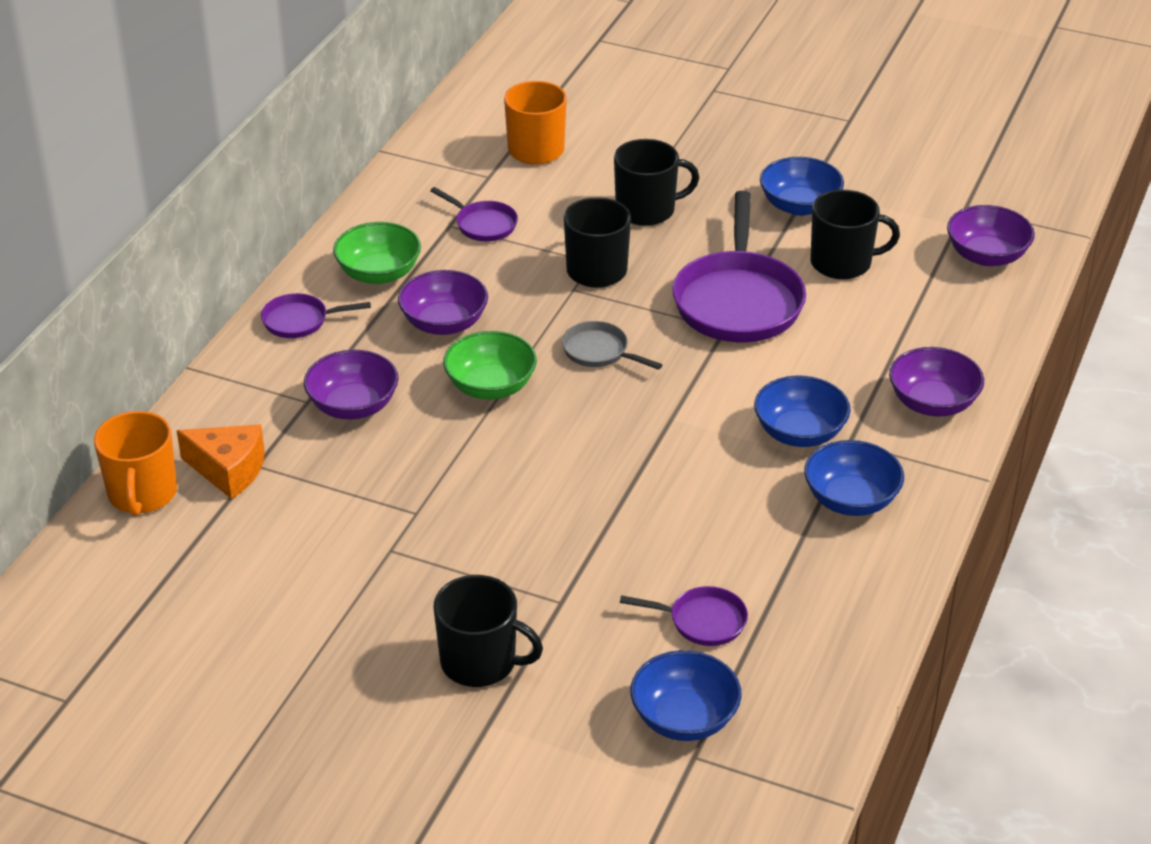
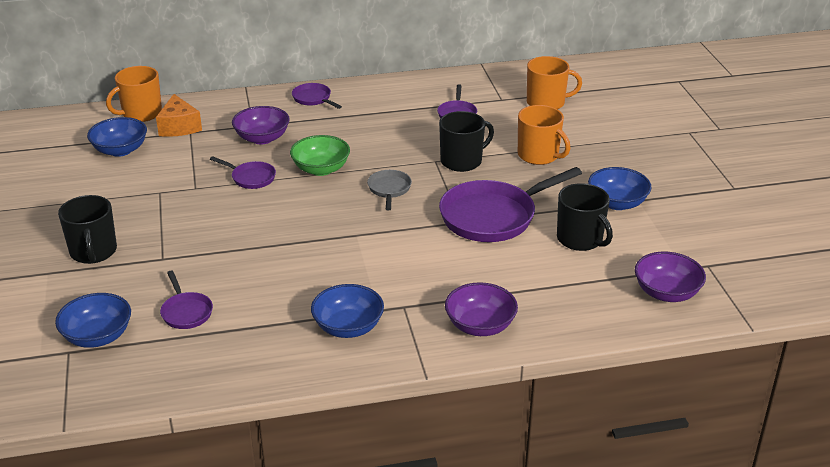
camera: 55 degrees right, 5 degrees down
(379, 273) = (377, 103): green bowl -> none
(444, 323) = (358, 136): purple bowl -> none
(445, 454) = (251, 178): none -> purple pan
(647, 210) = (539, 155): black mug -> orange mug
(799, 433) = (392, 284): blue bowl -> blue bowl (120, 150)

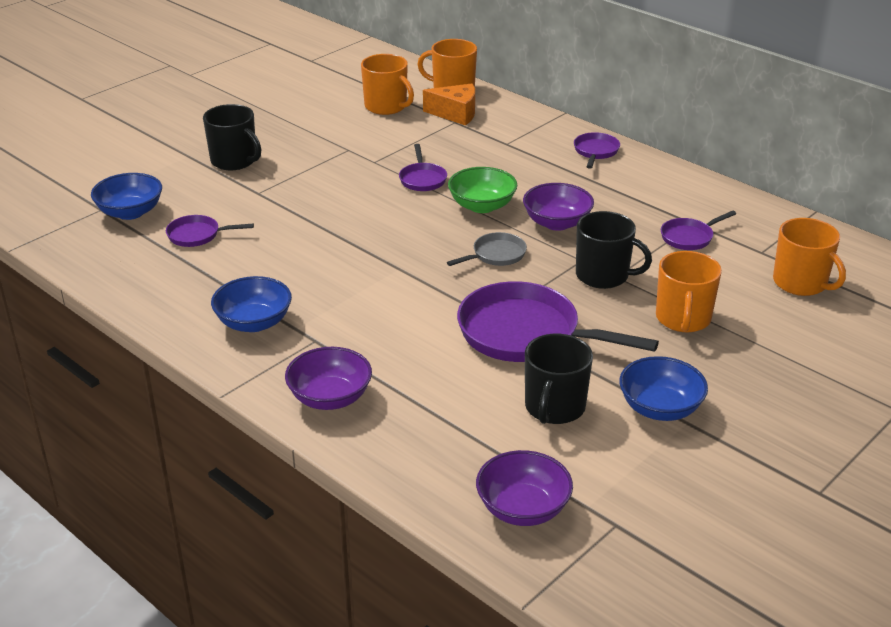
camera: 55 degrees right, 0 degrees up
(93, 252) = (234, 161): black mug -> black mug turned 90 degrees counterclockwise
(120, 150) = (386, 106): blue bowl -> orange mug
(179, 127) = (456, 114): orange cheese -> orange cheese turned 120 degrees counterclockwise
(186, 312) = (197, 235): purple pan -> purple pan turned 60 degrees clockwise
(262, 138) = (492, 157): purple bowl -> purple bowl (557, 223)

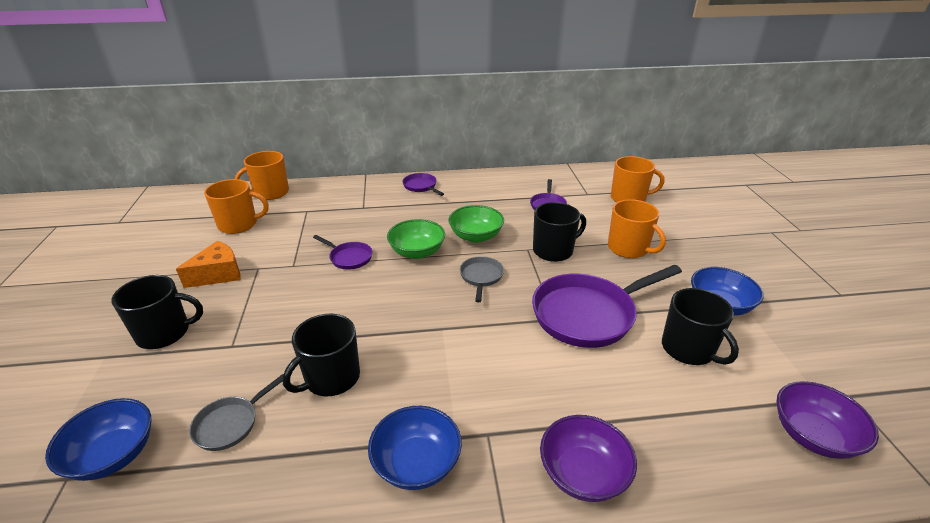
camera: 50 degrees left, 0 degrees up
(197, 235) = (230, 424): purple pan -> grey pan
(282, 249) = (331, 378): none -> black mug
(456, 114) = (298, 206): orange cheese -> orange cheese (218, 274)
(557, 223) = (476, 236): purple bowl -> green bowl

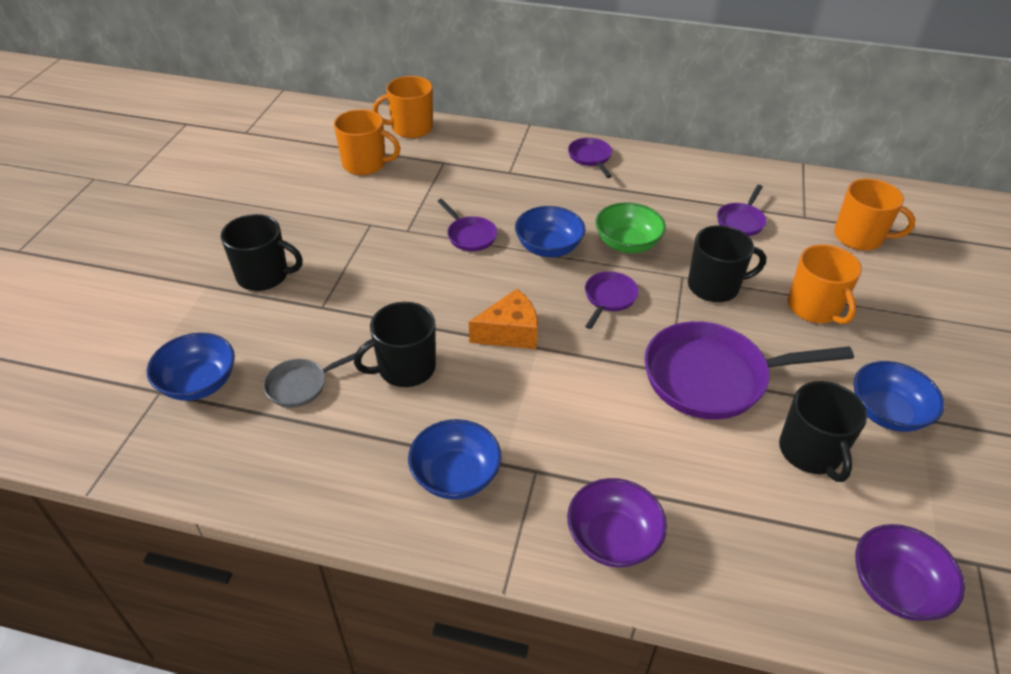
camera: 20 degrees right, 10 degrees up
(218, 274) = (329, 222): orange cheese -> orange cheese (510, 332)
(417, 252) = (548, 247): green bowl -> blue bowl
(481, 277) = (609, 298): grey pan -> purple pan

